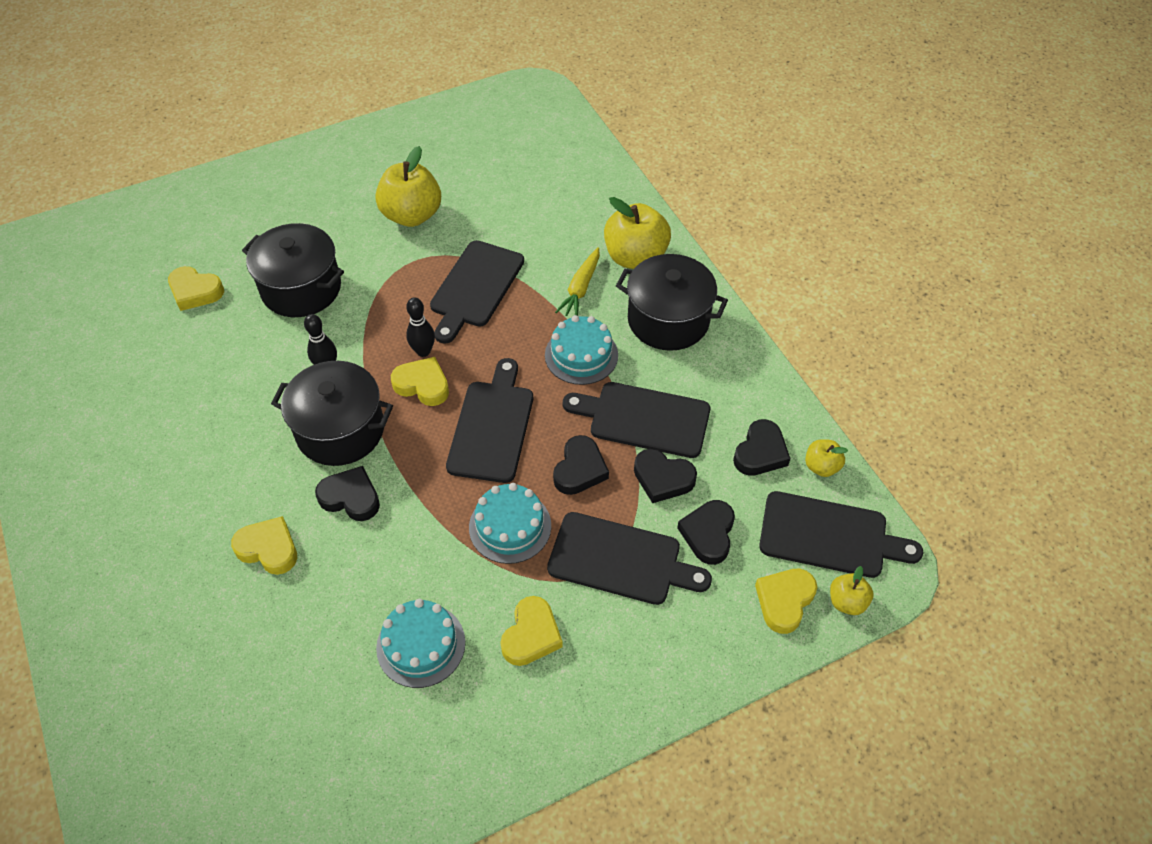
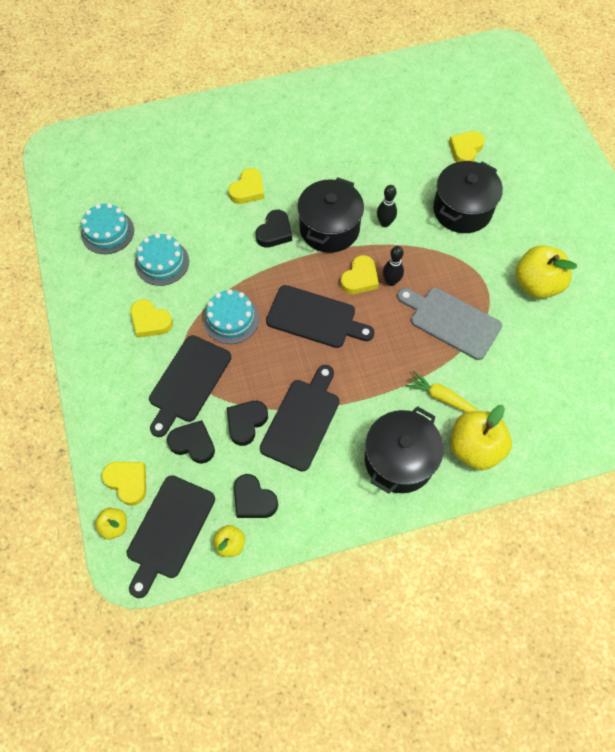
camera: 100 degrees right, 10 degrees up
(475, 287) = (451, 321): black cutting board -> grey cutting board
(580, 469) = (266, 368): black heart -> none
(581, 355) = (371, 387): turquoise cake -> turquoise cake (107, 232)

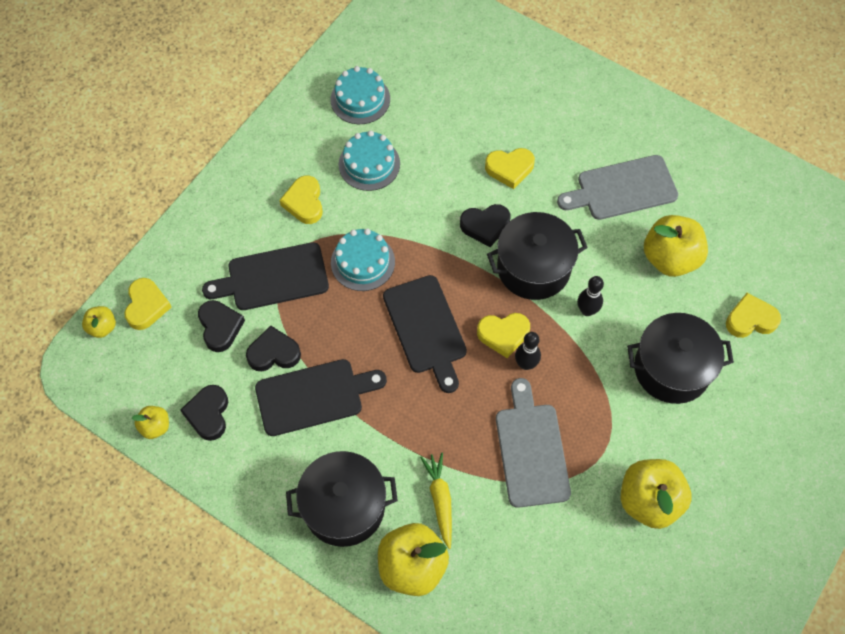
camera: 50 degrees right, 0 degrees up
(169, 530) = (130, 370): black cutting board -> none
(321, 145) = (622, 189): none -> grey cutting board
(390, 157) = (670, 258): none -> yellow apple

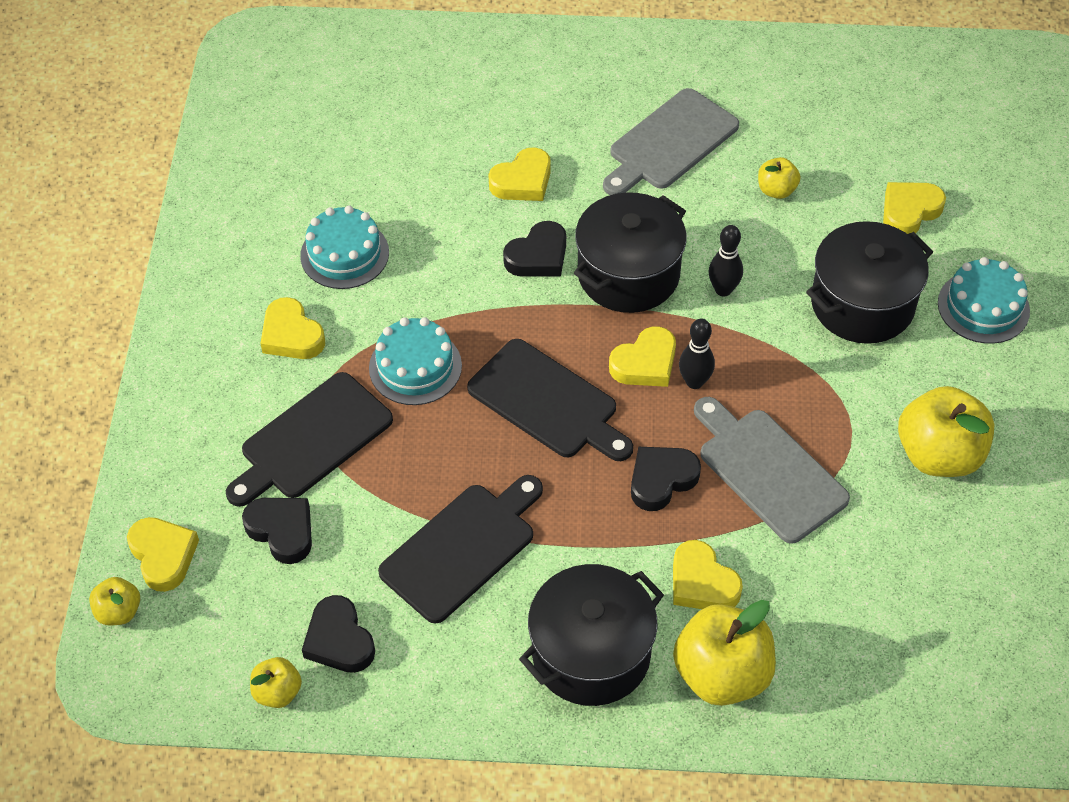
camera: 30 degrees left, 10 degrees down
(274, 353) = (375, 525): black heart -> black heart (661, 480)
(360, 99) = (281, 187): turquoise cake -> turquoise cake (983, 307)
(440, 500) = (702, 583): yellow carrot -> yellow heart
(670, 258) = (776, 190): yellow apple -> yellow apple, size x0.51

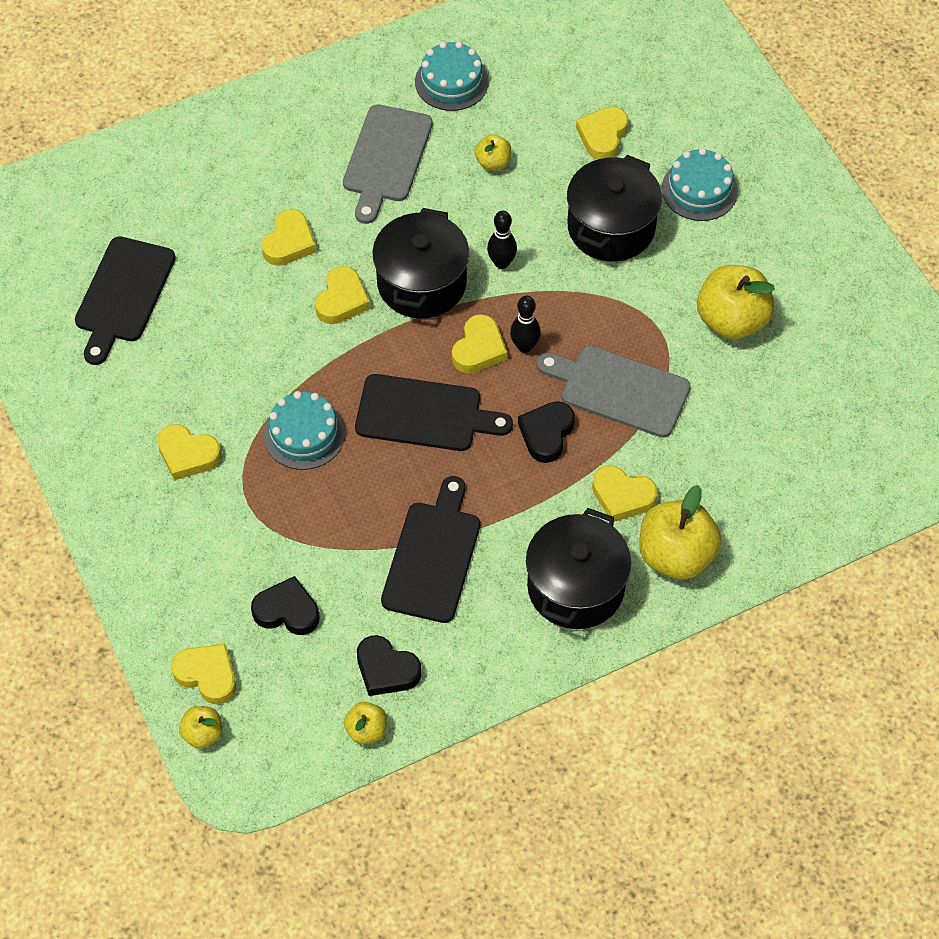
camera: 30 degrees left, 5 degrees up
(312, 440) = (261, 530): black cutting board -> black cutting board (123, 294)
(344, 254) = (185, 368): turquoise cake -> turquoise cake (451, 81)
(538, 256) = (342, 300): black heart -> yellow heart

